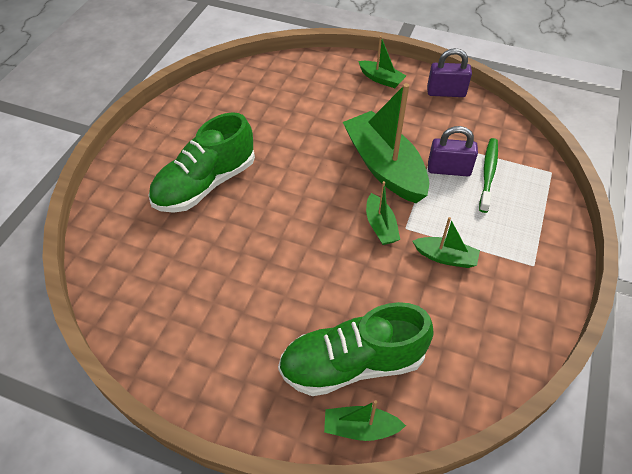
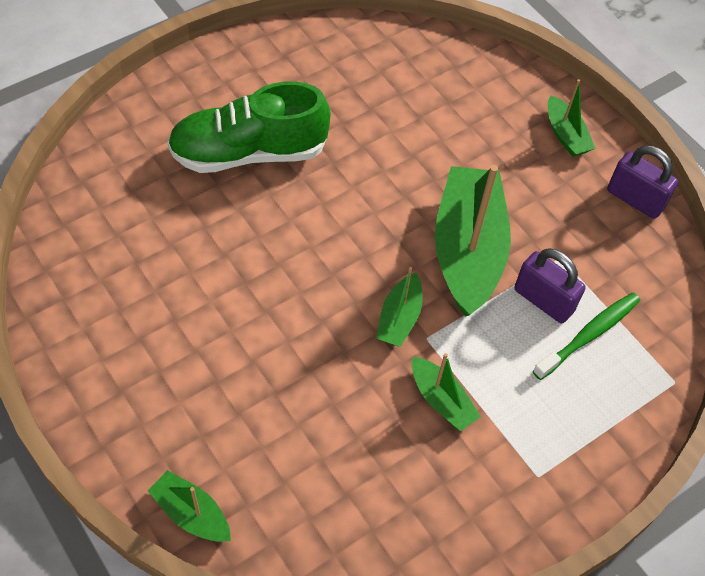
camera: 30 degrees right, 5 degrees up
(352, 364) = (238, 446): green shoe -> none

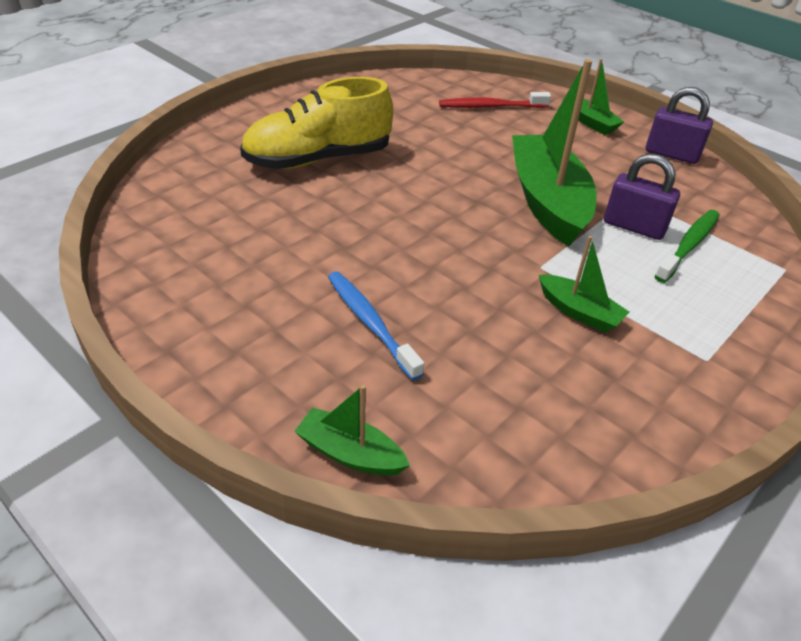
camera: 10 degrees left, 15 degrees down
(244, 380) = (370, 323): none -> blue toothbrush
(249, 153) = (318, 159): green shoe -> yellow shoe
(399, 318) = (507, 255): green boat -> none
(461, 92) = (491, 106): none -> red toothbrush

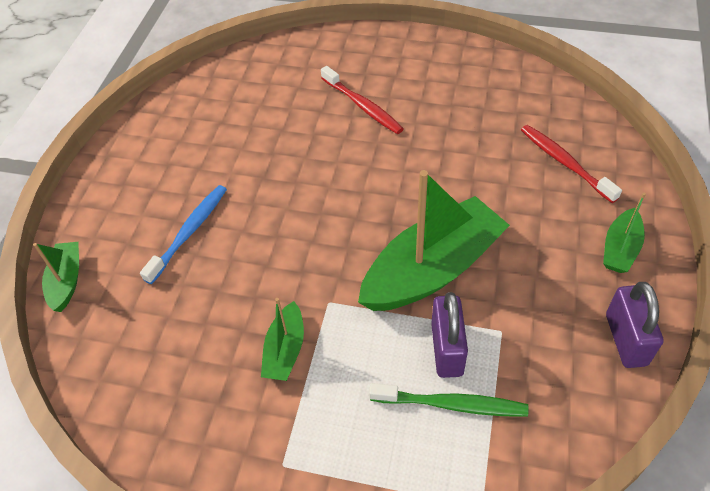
camera: 65 degrees right, 10 degrees up
(318, 159) = (363, 106): yellow shoe -> red toothbrush

